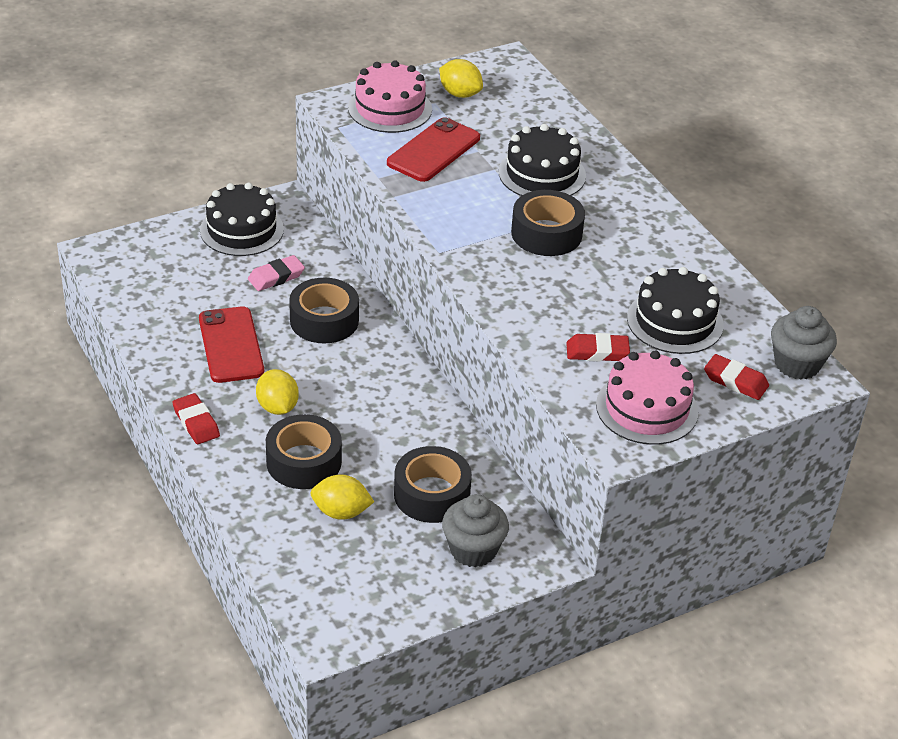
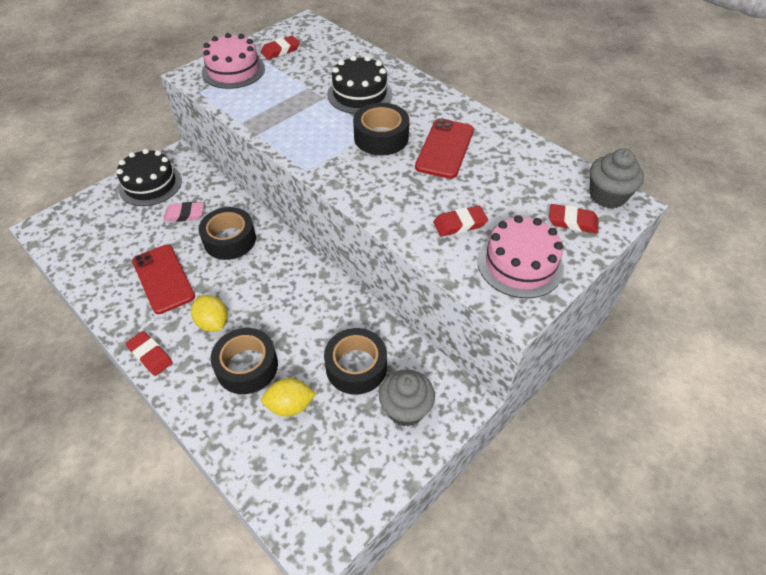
camera: 15 degrees left, 10 degrees up
(276, 277) = (185, 214): pink eraser -> pink eraser turned 45 degrees clockwise
(433, 151) = (275, 94): red phone -> red phone (445, 149)
(460, 94) = (280, 50): yellow lemon -> red eraser
(675, 321) = (504, 184): black cake -> none

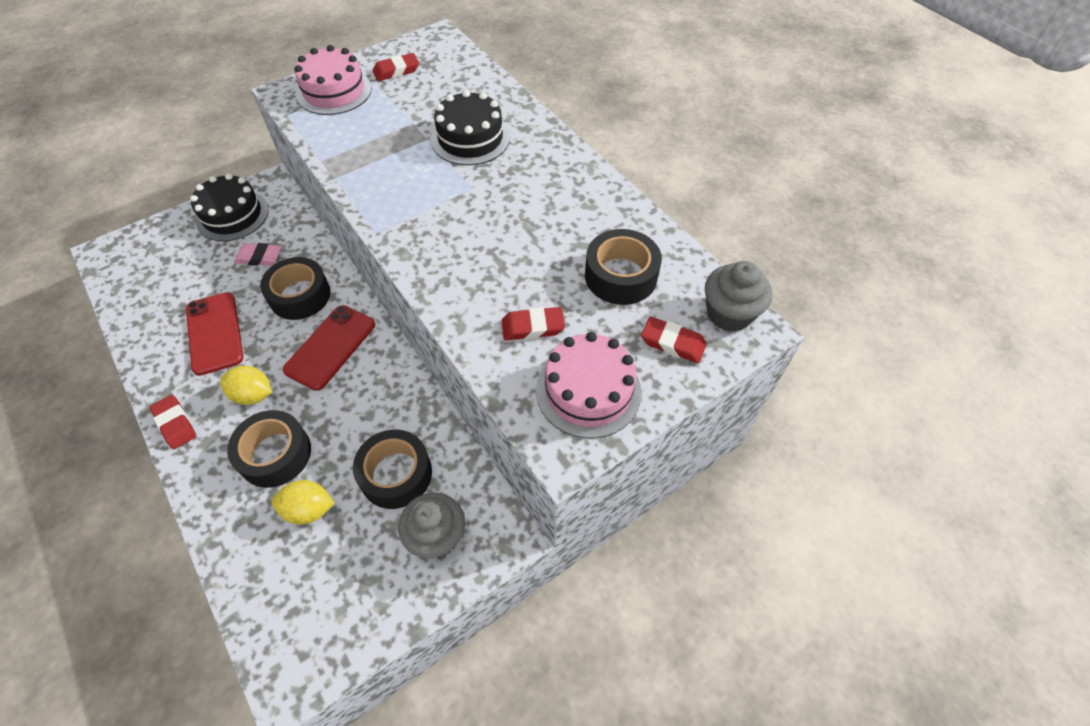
camera: 10 degrees right, 5 degrees up
(213, 323) = (253, 395): yellow lemon -> yellow lemon turned 45 degrees counterclockwise
(381, 137) = (477, 199): black tape -> black tape (620, 276)
(445, 149) = (548, 223): red phone -> red phone (330, 347)

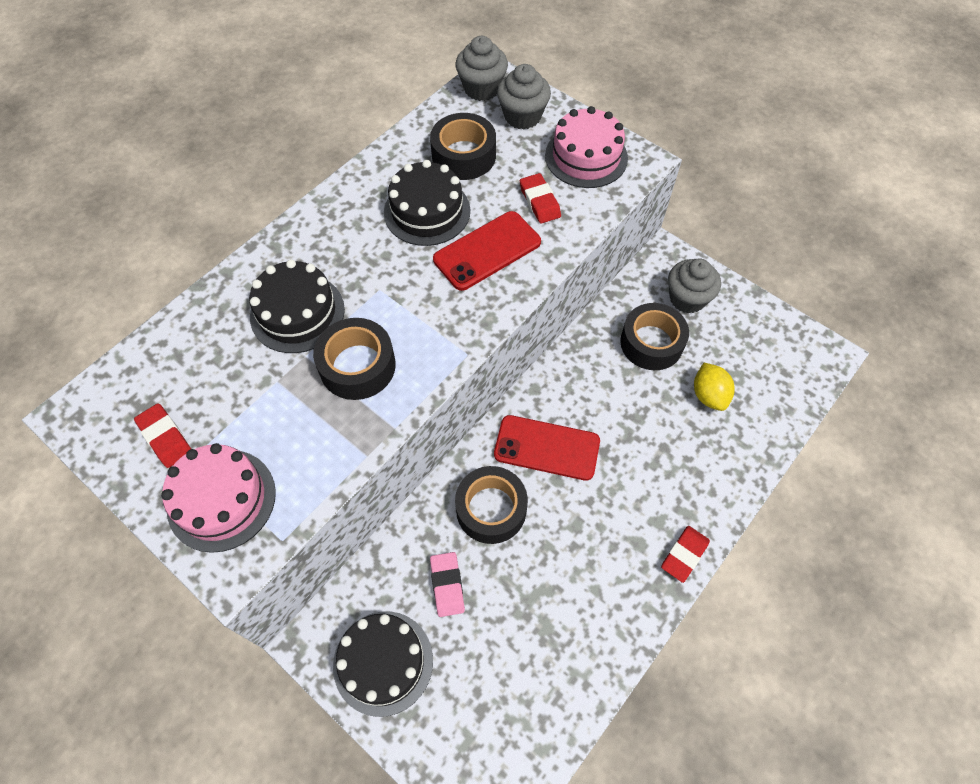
camera: 105 degrees left, 5 degrees up
(214, 333) = (569, 577): red phone -> red phone (487, 251)
(253, 395) = (625, 495): yellow lemon -> none
(275, 454) = (674, 445): black tape -> black tape (357, 366)
(551, 233) = (427, 211): none -> black cake
(672, 343) = (522, 116): red eraser -> grey cupcake

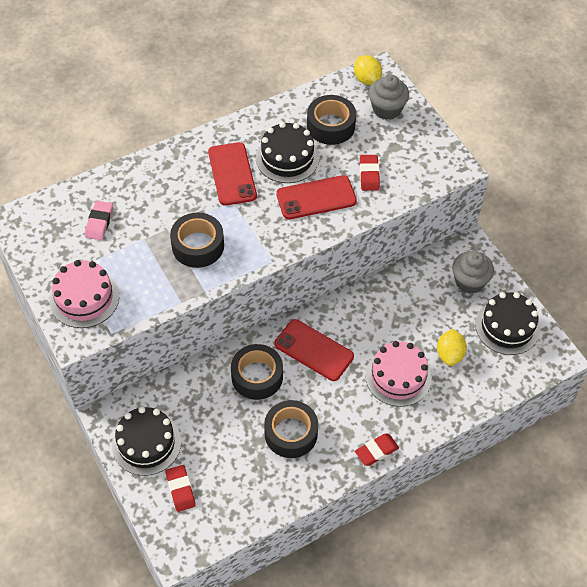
camera: 20 degrees right, 5 degrees down
(165, 437) = (64, 251): red eraser -> red eraser (180, 489)
(297, 313) = (173, 200): black cake -> black cake (507, 327)
(363, 254) = (232, 174): none -> red phone
(447, 585) = (207, 413): pink eraser -> pink eraser (99, 222)
(481, 88) = (367, 79): grey cupcake -> yellow lemon
(586, 157) = (418, 152): pink cake -> pink cake (398, 377)
(651, 343) = (425, 304): black tape -> black tape (291, 433)

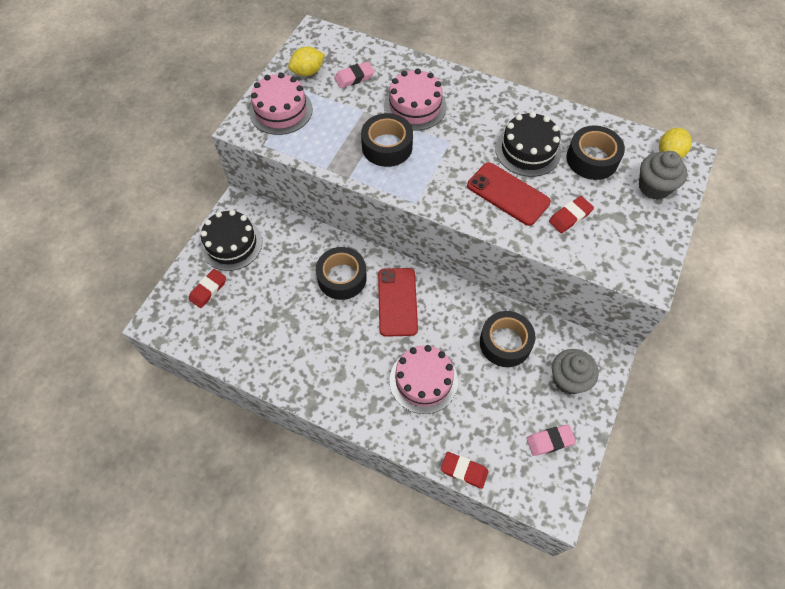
camera: 55 degrees right, 5 degrees up
(173, 200) = (415, 106): none -> pink cake
(232, 174) = (475, 125): red phone -> none
(291, 433) = (309, 333): black tape -> black tape (505, 343)
(376, 451) = (339, 408): red eraser -> red eraser (464, 471)
(449, 354) = (479, 408): yellow lemon -> yellow lemon (308, 72)
(507, 327) = (550, 441): black cake -> pink eraser

